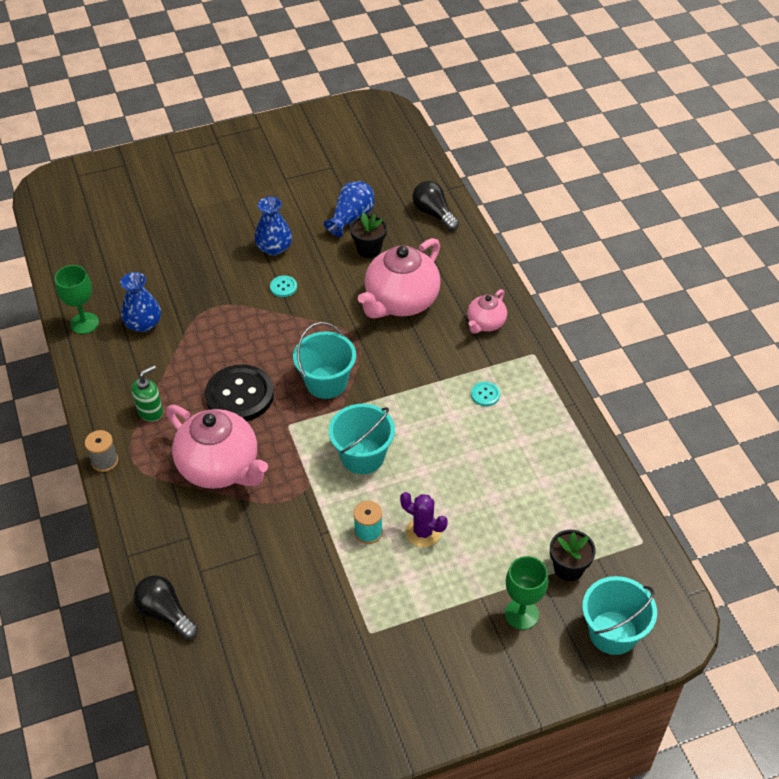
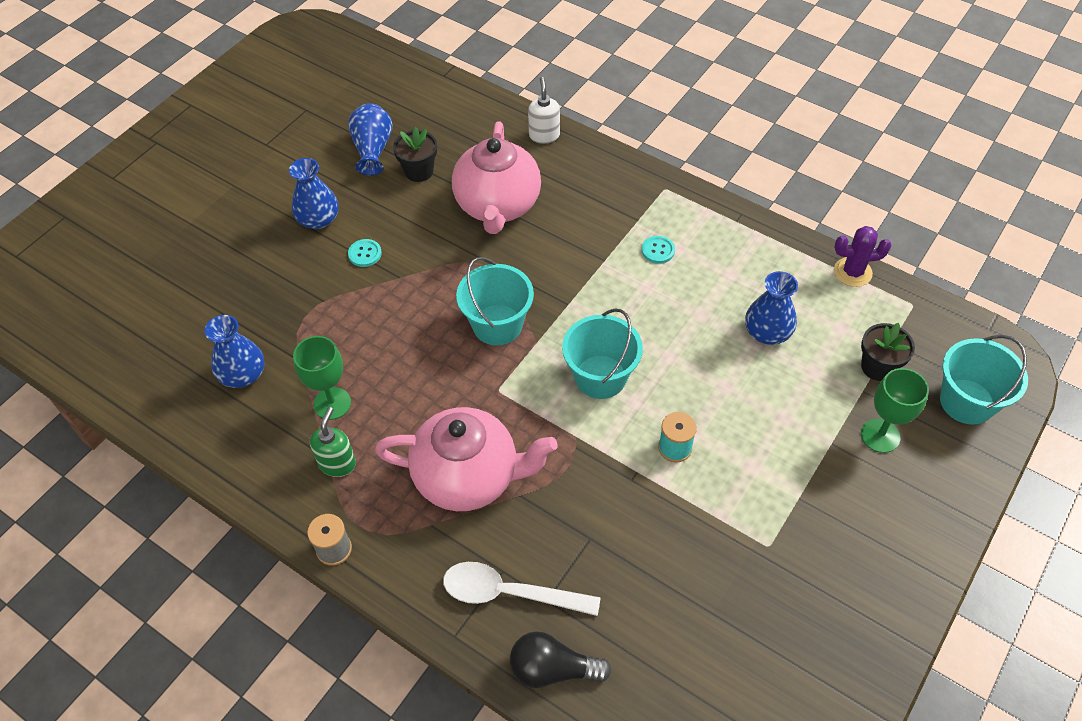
camera: 35 degrees left, 5 degrees up
(84, 323) = (171, 412): green goblet -> green goblet (332, 403)
(181, 552) = (509, 593): none -> white spoon
(240, 395) = (420, 389): black button -> none
(423, 532) = (724, 415): purple cactus -> purple cactus (852, 272)
(434, 214) = (451, 105): black light bulb -> none
(480, 269) = (544, 135): none -> white soap dispenser
(485, 323) = (596, 184): pink teapot -> none
(509, 496) = (767, 332): none -> blue vase

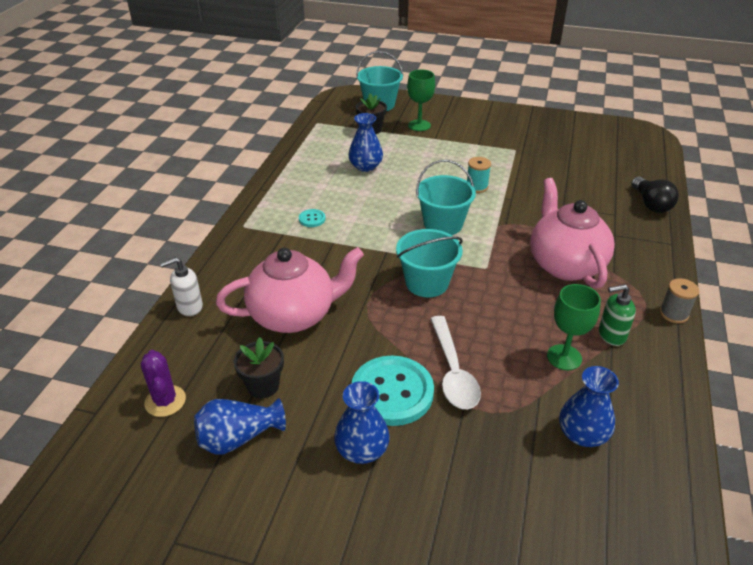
camera: 110 degrees left, 15 degrees down
(365, 254) = (392, 392): turquoise button -> turquoise button, size x2.34
(509, 593) = (625, 228): white spoon -> white spoon (453, 372)
(852, 272) = (299, 143): purple cactus -> purple cactus (165, 401)

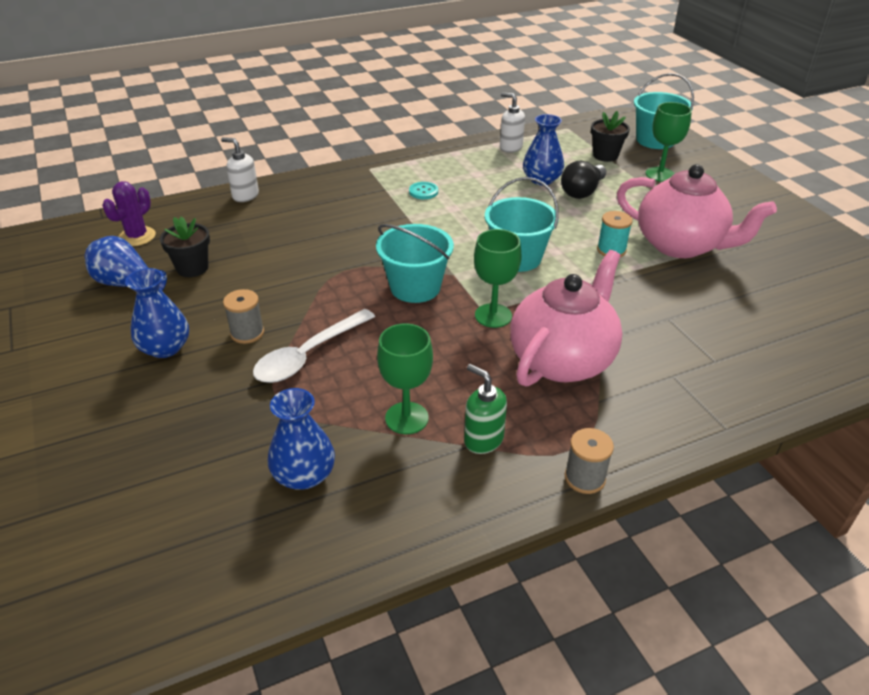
camera: 50 degrees right, 0 degrees up
(294, 315) = (288, 242): pink teapot -> pink teapot (680, 245)
(307, 155) = (510, 147): none -> white soap dispenser
(392, 392) = (247, 333): turquoise button -> grey spool
(494, 267) = (493, 315): none -> green goblet
(651, 204) = (785, 381): black light bulb -> black light bulb (582, 191)

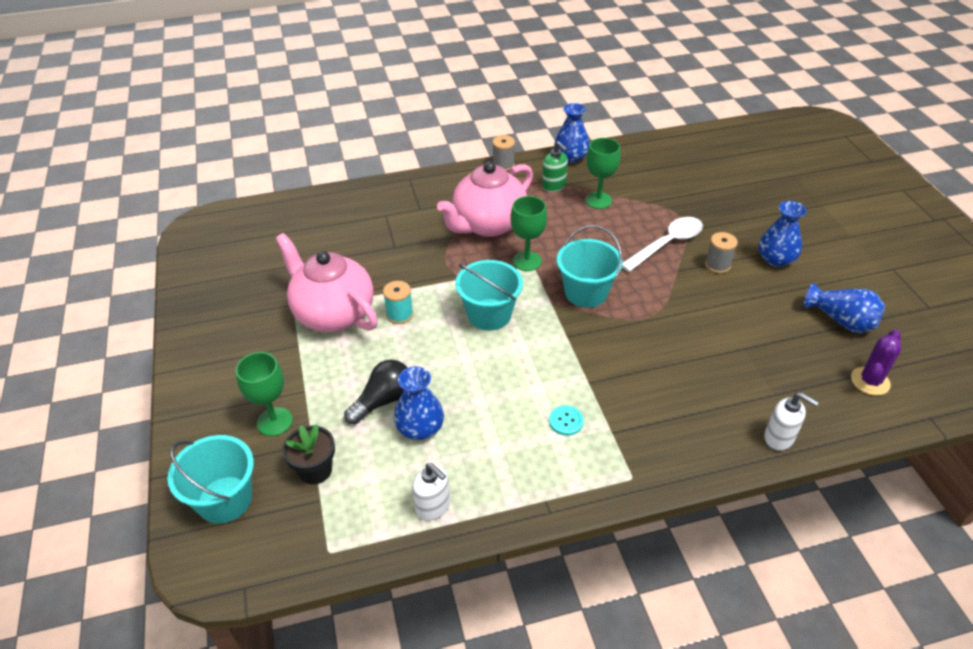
camera: 170 degrees left, 5 degrees up
(192, 268) = (791, 333): black flower pot -> none
(304, 475) = (657, 179): blue vase -> blue vase (570, 157)

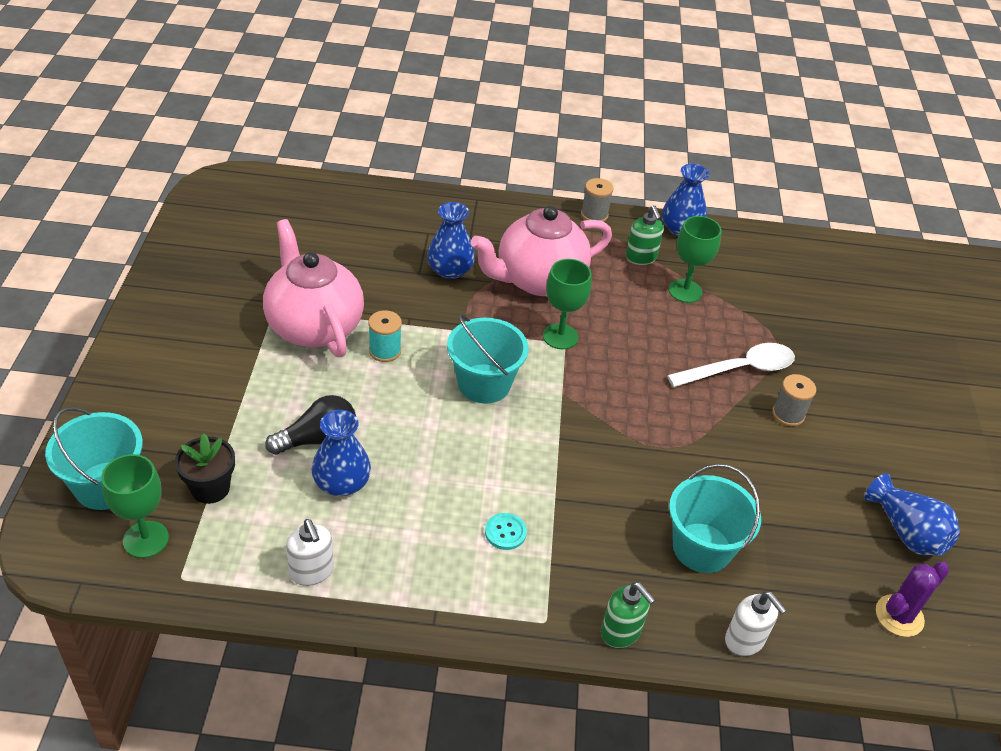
camera: 15 degrees right, 0 degrees up
(274, 421) = (194, 422): green goblet -> green goblet (146, 539)
(586, 292) = (609, 395): turquoise bucket -> turquoise bucket (701, 548)
(690, 465) = (621, 632): none -> green soap dispenser
(775, 259) = (866, 431): blue vase -> blue vase (450, 270)

